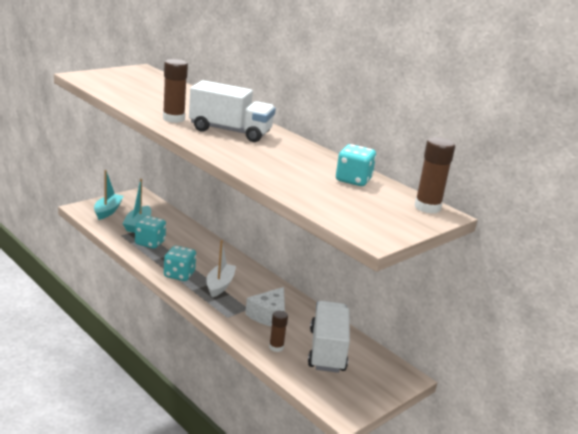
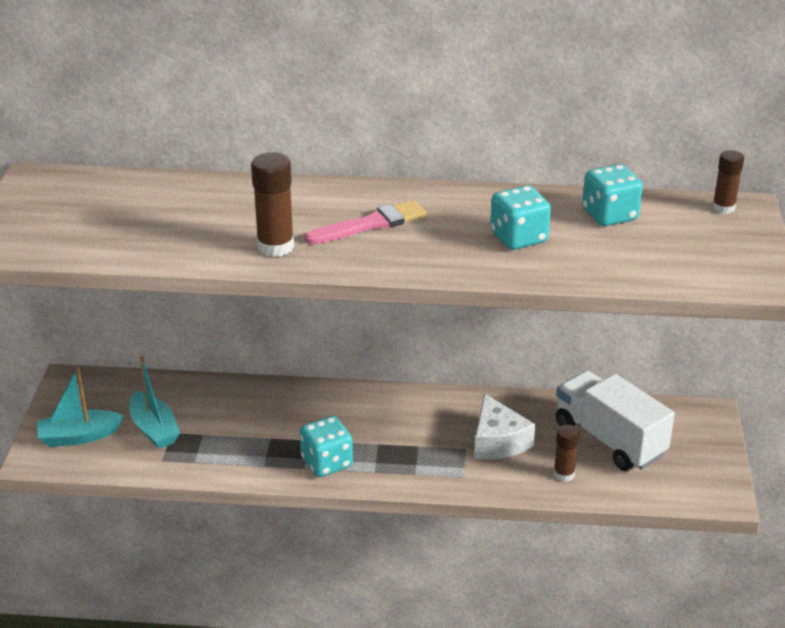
camera: 40 degrees left, 10 degrees up
(108, 211) = (78, 436): turquoise boat -> turquoise boat turned 75 degrees counterclockwise
(150, 243) = (217, 444): turquoise dice -> turquoise dice (518, 238)
(220, 285) = (390, 442): white boat -> none
(230, 131) = (371, 224): white truck -> pink brush
(427, 207) = (723, 208): brown glue stick -> brown glue stick, size x0.64

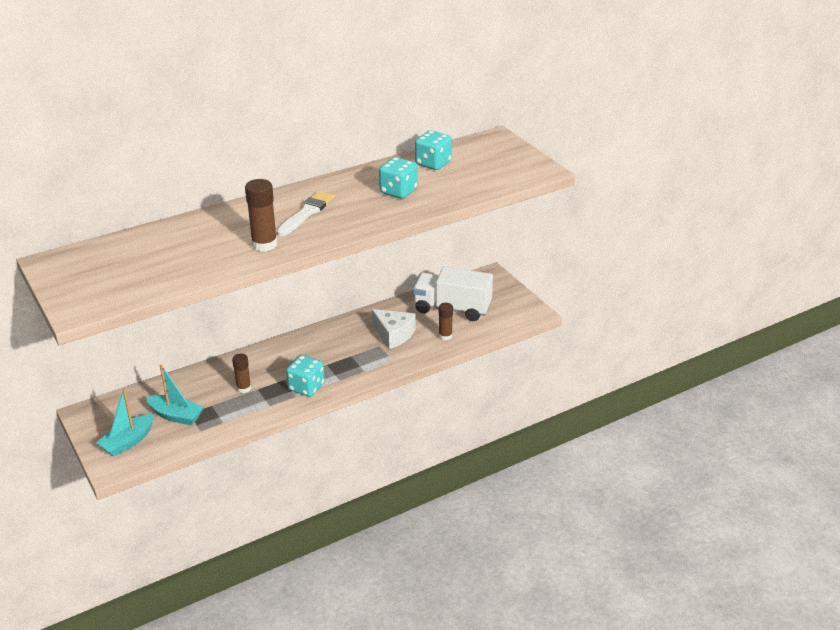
camera: 35 degrees left, 0 degrees up
(371, 224) = (307, 213): pink brush -> white brush
(723, 208) = (486, 140): brown glue stick -> brown glue stick (243, 388)

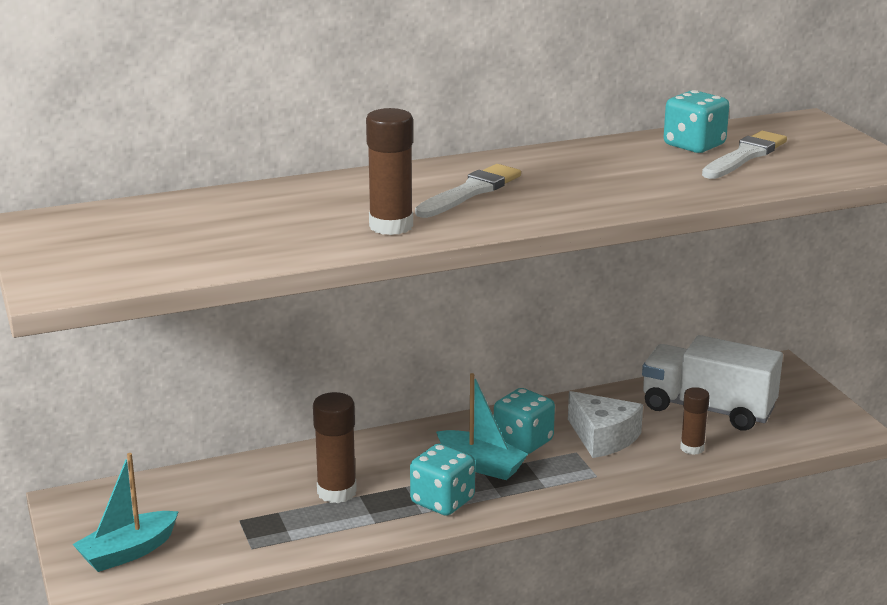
camera: 10 degrees right, 10 degrees down
(176, 416) = (216, 521): turquoise boat -> turquoise boat (481, 465)
(243, 388) = (336, 492): brown glue stick -> brown glue stick, size x1.56
(398, 191) = (630, 175): turquoise dice -> turquoise dice (523, 442)
(463, 169) = (745, 156): none -> white brush

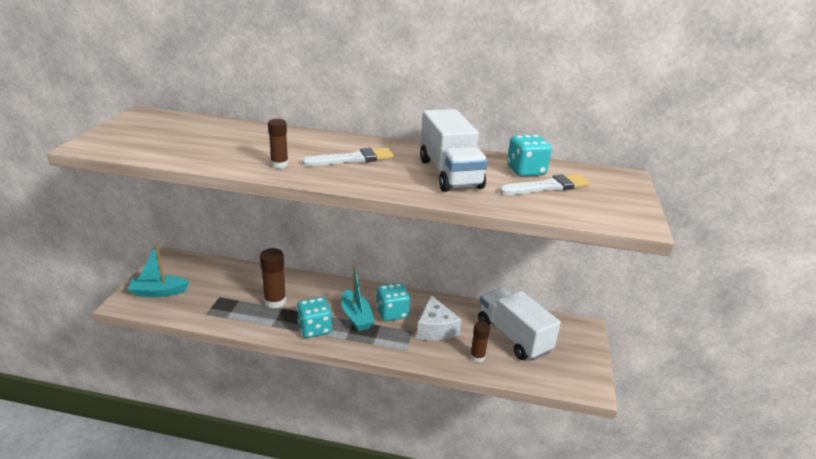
camera: 30 degrees right, 5 degrees up
(391, 226) = (279, 164): brown glue stick -> brown glue stick, size x0.64
(617, 174) = (450, 173): none -> white truck

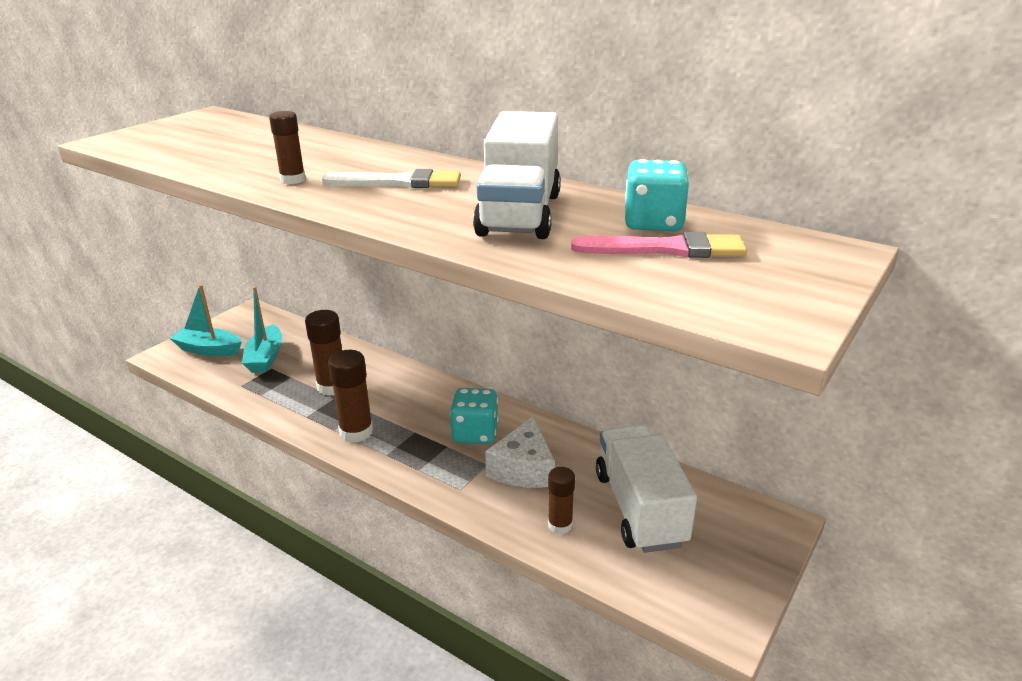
camera: 25 degrees right, 0 degrees up
(314, 329) = (356, 432): turquoise dice -> brown glue stick
(356, 317) = (422, 428): turquoise boat -> turquoise boat (265, 358)
(548, 186) = (666, 249): white brush -> pink brush

